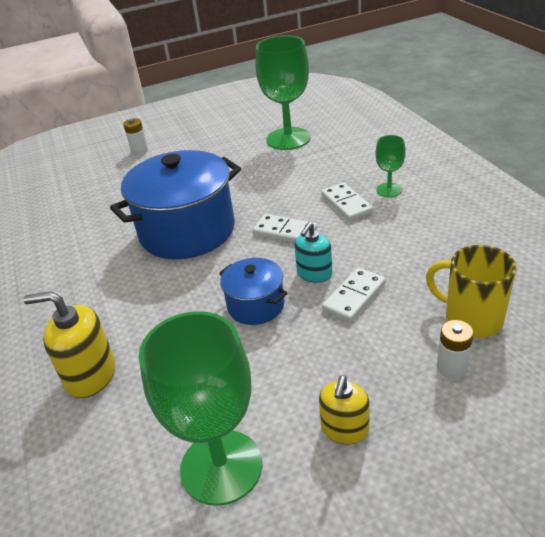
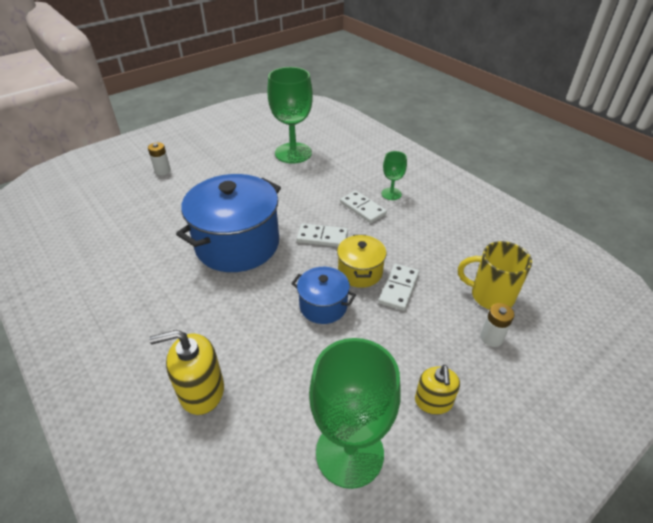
camera: 20 degrees left, 5 degrees up
(314, 273) = (360, 272): turquoise soap dispenser -> yellow pot

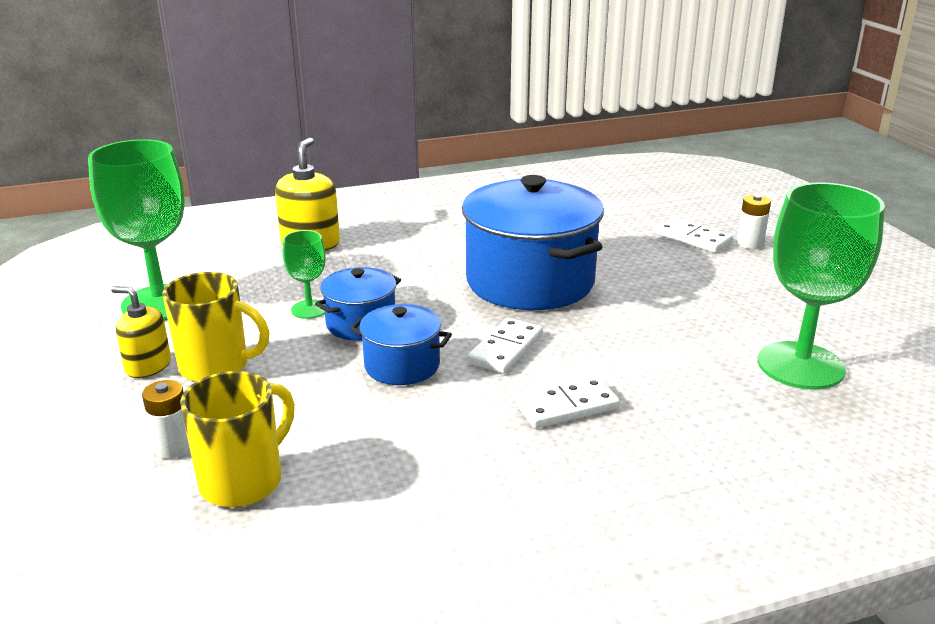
camera: 110 degrees right, 15 degrees down
(360, 272) = (402, 365): yellow pot -> blue pot
(391, 194) = (603, 456): green goblet -> green goblet (309, 309)
(398, 288) = (340, 391): white domino -> white domino (693, 238)
(410, 359) = (216, 366): none -> yellow mug

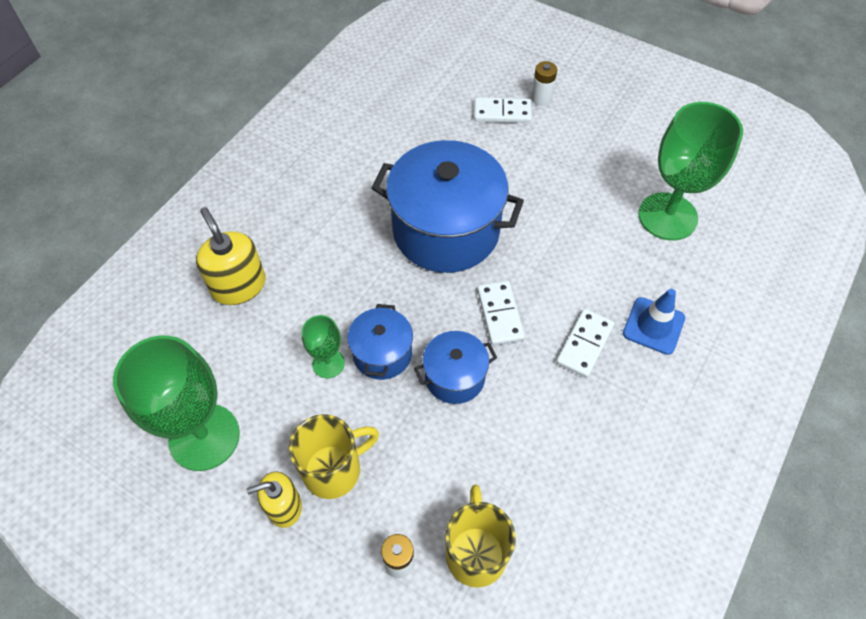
camera: 40 degrees left, 30 degrees up
(670, 431) = (653, 326): none -> blue traffic cone

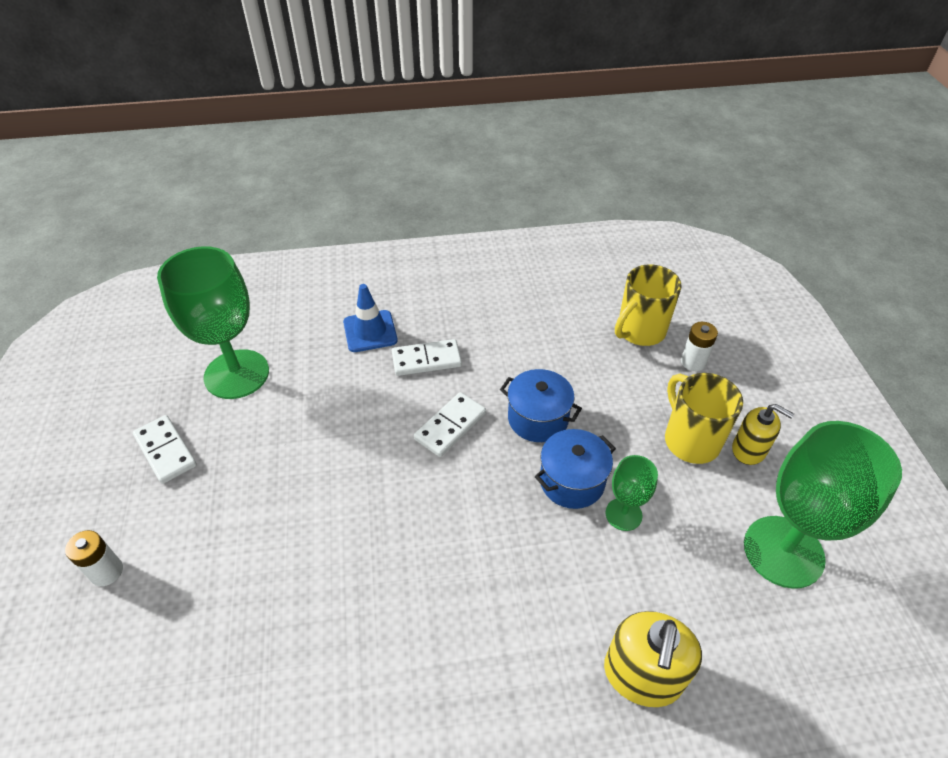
camera: 130 degrees left, 10 degrees down
(334, 470) = (690, 440): yellow mug -> yellow mug turned 45 degrees clockwise
(446, 230) = (393, 529): blue pot -> none
(502, 112) = (160, 597): white domino -> white domino (165, 451)

